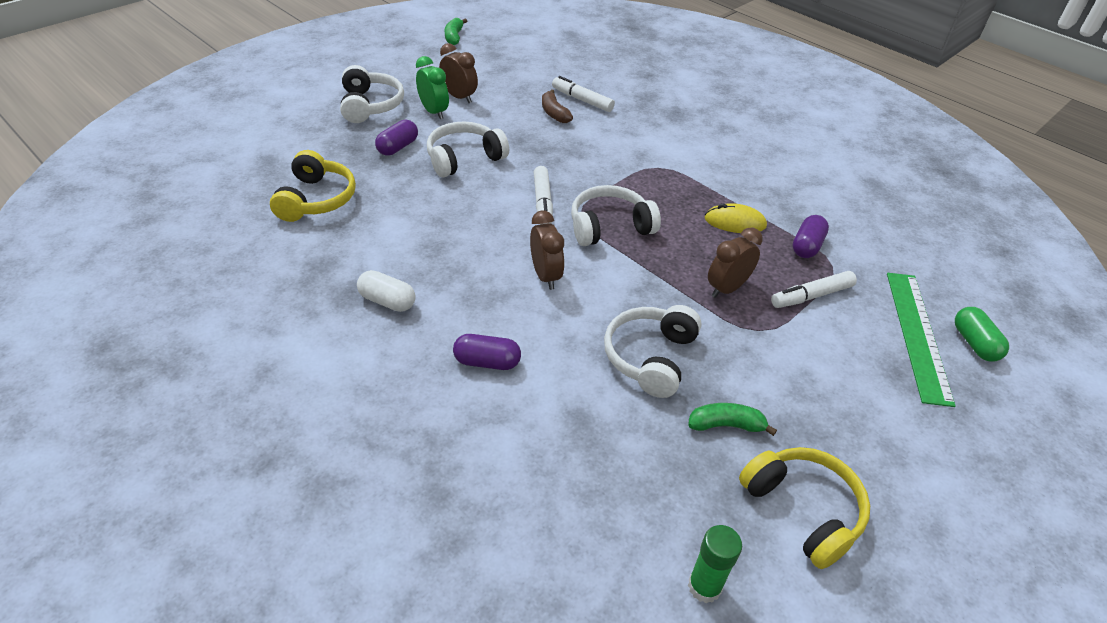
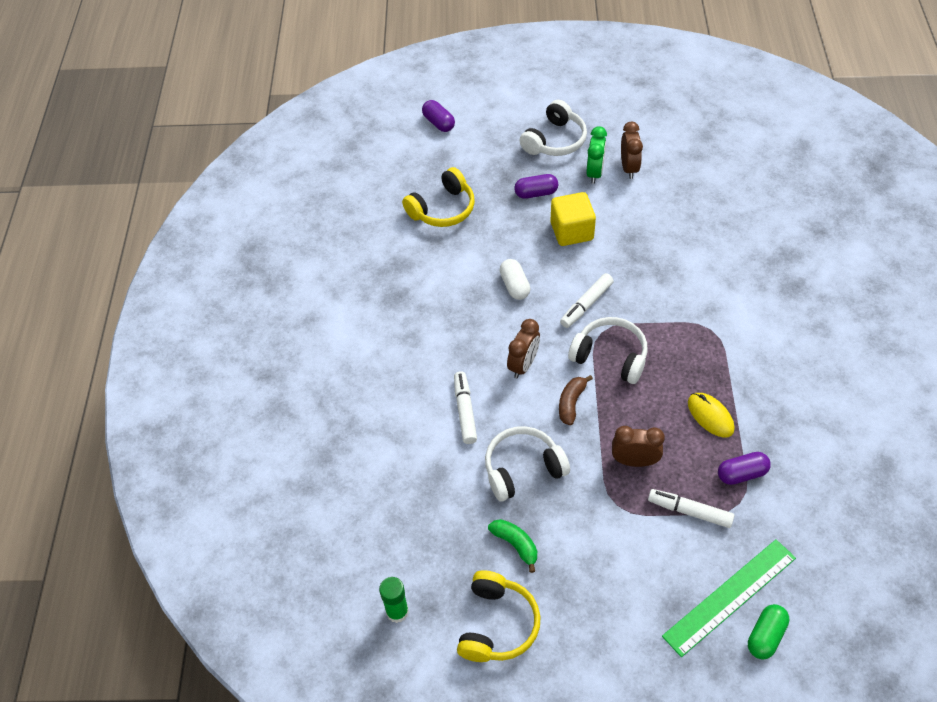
camera: 50 degrees right, 10 degrees up
(387, 301) = (412, 317): white capsule -> white capsule (514, 286)
(454, 37) = (692, 98): green banana -> none
(464, 158) = (571, 231): white headphones -> yellow cube
(487, 362) = (426, 399): purple capsule -> purple capsule (438, 123)
(554, 113) = (687, 227): brown banana -> brown banana (571, 403)
(582, 100) = (726, 226): white marker -> white marker (465, 411)

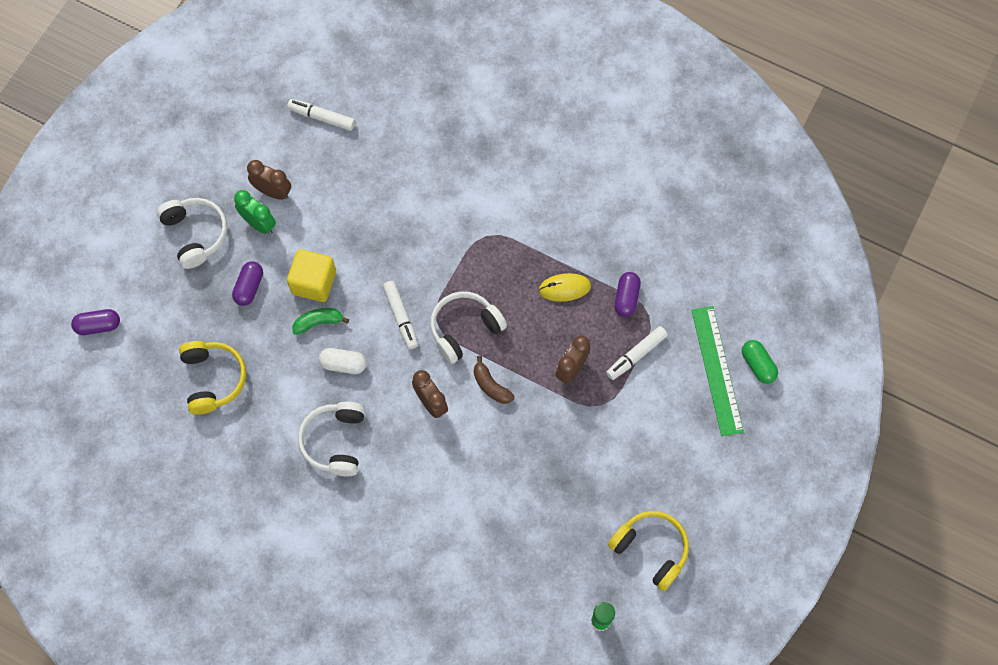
camera: 65 degrees left, 15 degrees up
(465, 411) = (448, 475): white marker -> white marker (322, 117)
(515, 544) = (593, 500): green banana -> green banana (318, 322)
(523, 469) = (530, 458): white headphones -> white headphones (335, 441)

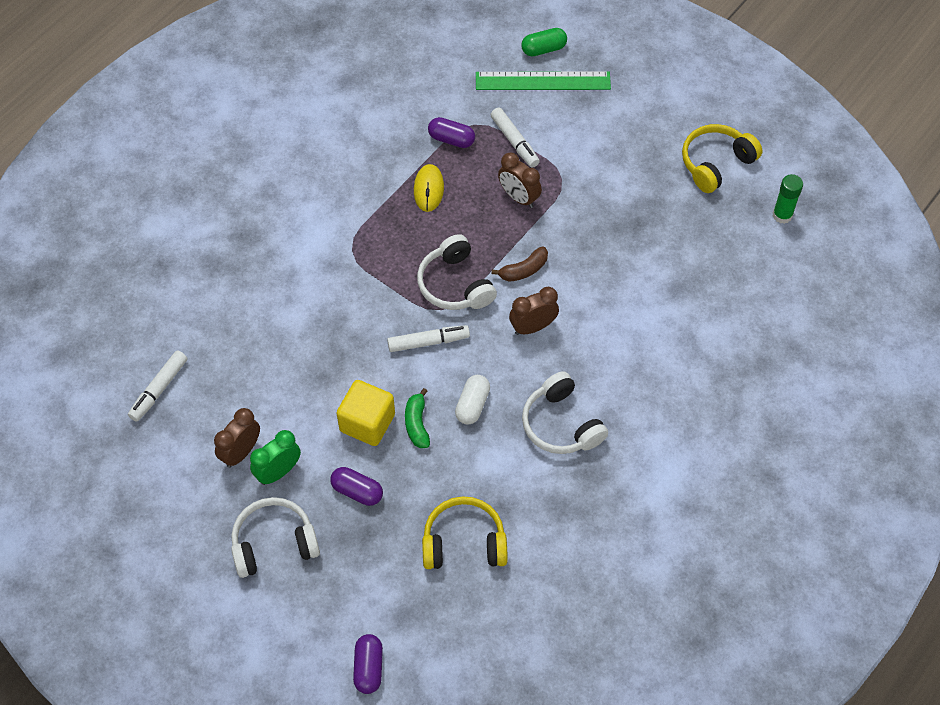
camera: 80 degrees left, 10 degrees down
(335, 441) = (561, 424): white headphones -> white headphones turned 45 degrees clockwise

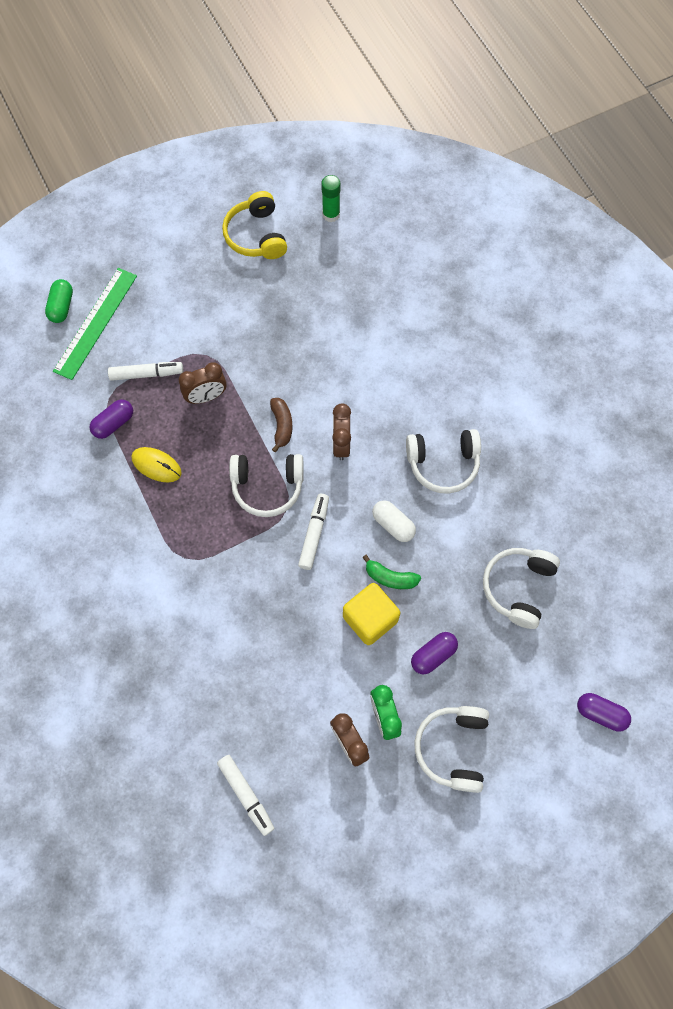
camera: 65 degrees left, 10 degrees up
(464, 542) = (518, 587): yellow headphones -> white headphones

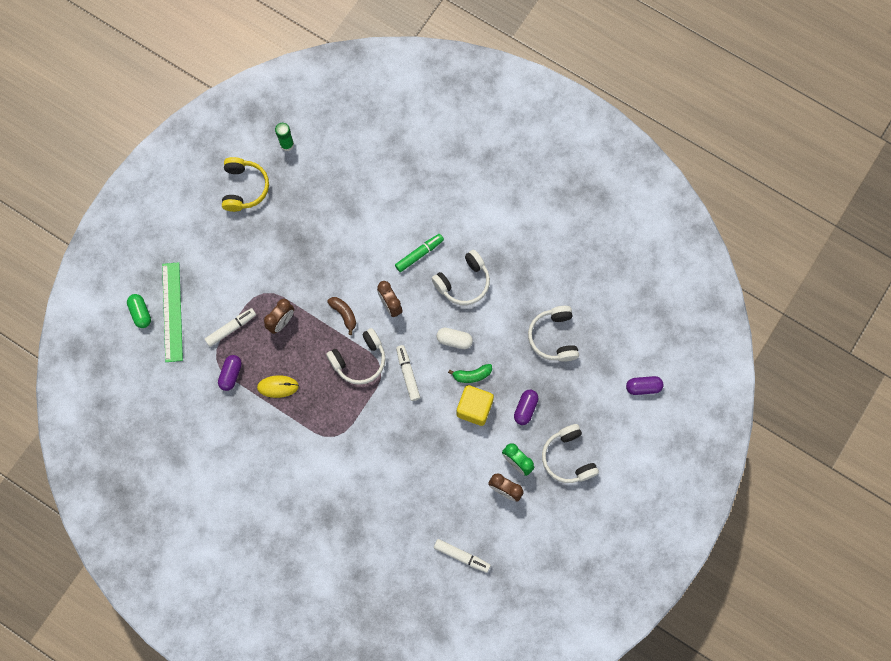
camera: 30 degrees left, 5 degrees up
(256, 235) = (244, 188): yellow headphones -> yellow headphones turned 135 degrees counterclockwise
(409, 405) = (419, 254): none -> green marker

